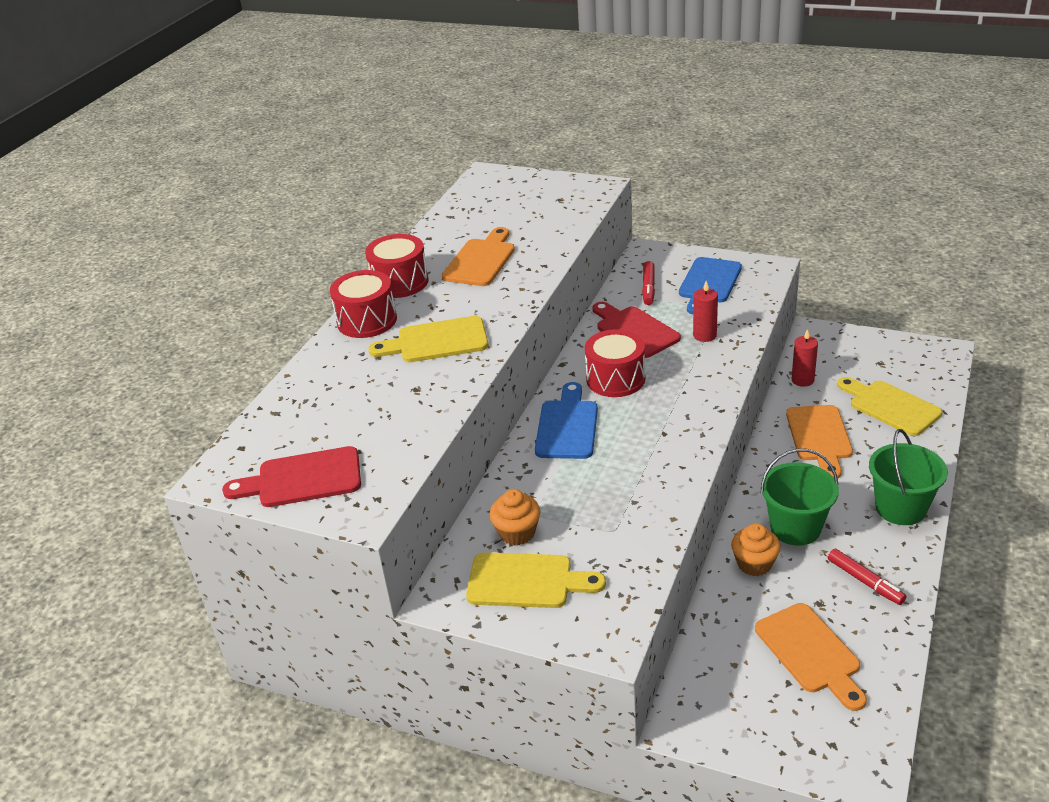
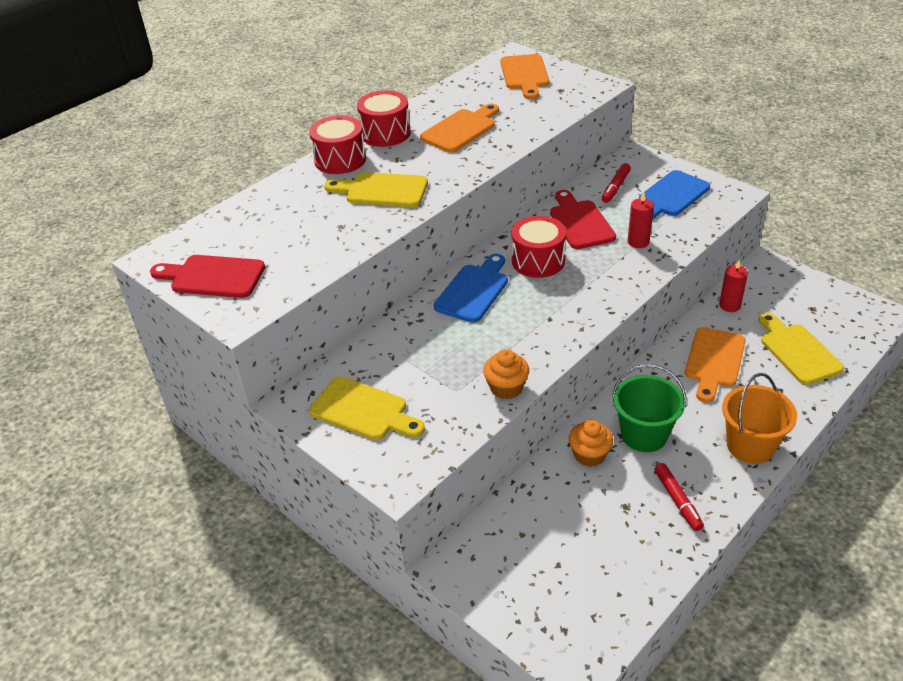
camera: 20 degrees right, 5 degrees up
(517, 533) = (380, 368): orange cupcake -> orange cupcake (506, 388)
(810, 652) = (592, 546): orange cutting board -> orange cutting board (525, 75)
(900, 508) = (750, 445): green bucket -> orange bucket

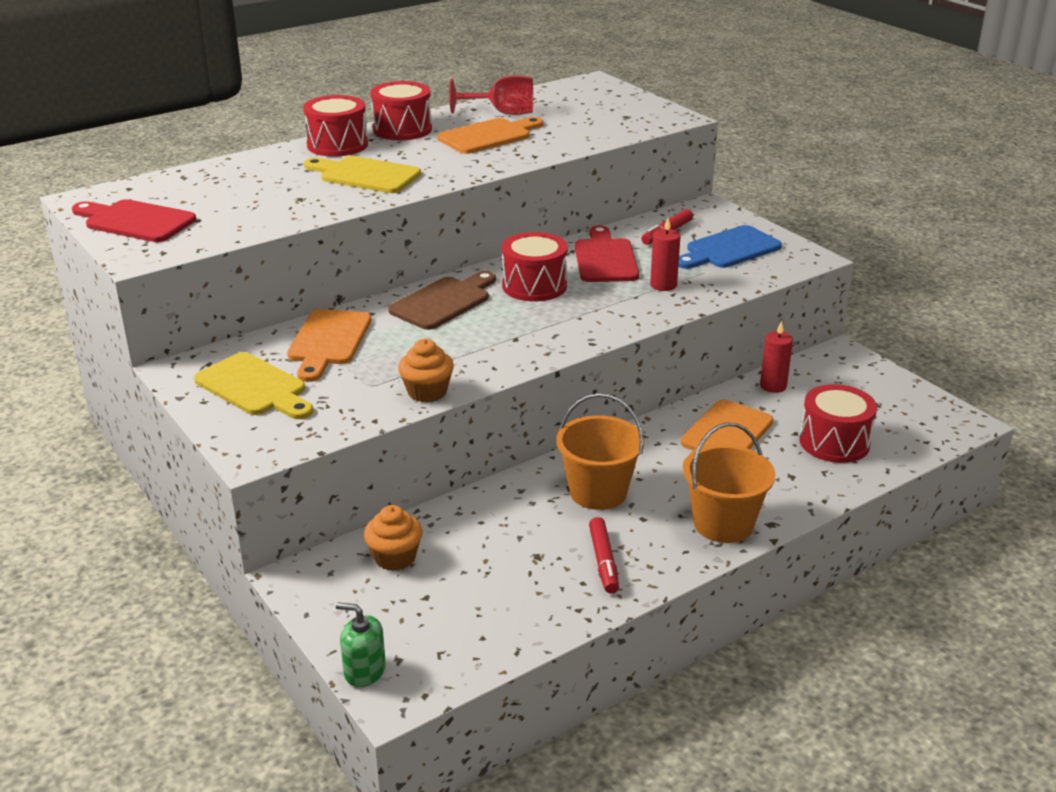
camera: 10 degrees right, 10 degrees down
(459, 102) = (502, 113): none -> red goblet
(474, 291) = (443, 302): blue cutting board -> brown cutting board
(525, 75) = (594, 99): orange cutting board -> orange cutting board (328, 341)
(543, 647) = (364, 670): none -> green soap dispenser
(589, 455) = (521, 500): orange cupcake -> orange cupcake (395, 557)
(644, 434) = (598, 492): green bucket -> orange bucket
(797, 351) = (834, 442): yellow cutting board -> red drum

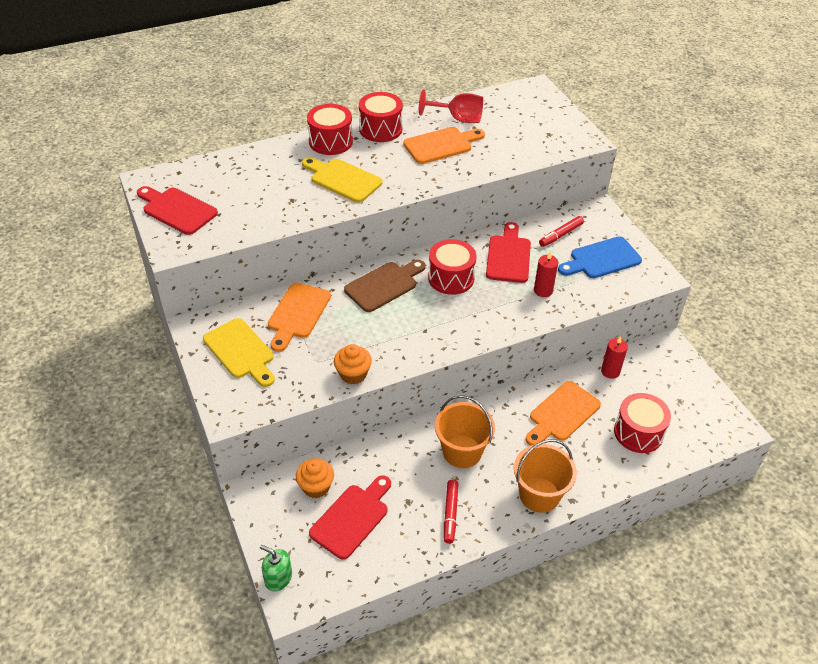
camera: 10 degrees right, 15 degrees up
(459, 585) = (352, 518): none -> red cutting board

